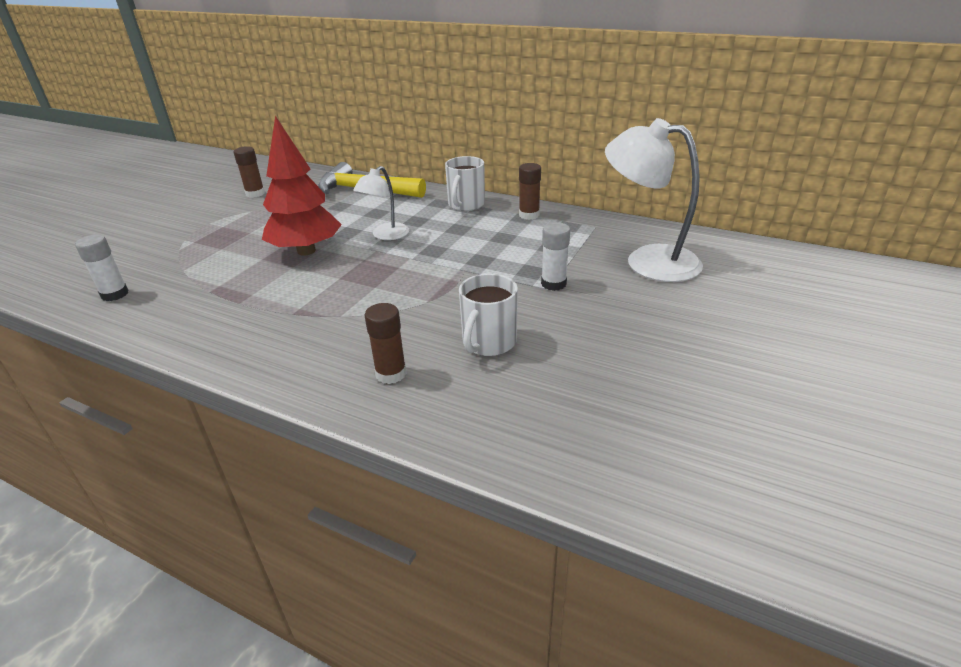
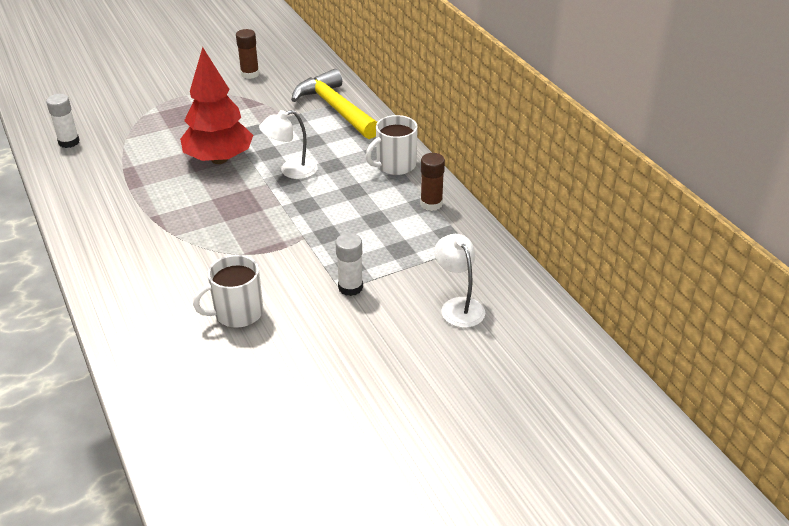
camera: 35 degrees right, 5 degrees up
(391, 374) = (151, 302): brown glue stick -> none
(648, 260) = (458, 306): white lamp -> white lamp, size x0.57

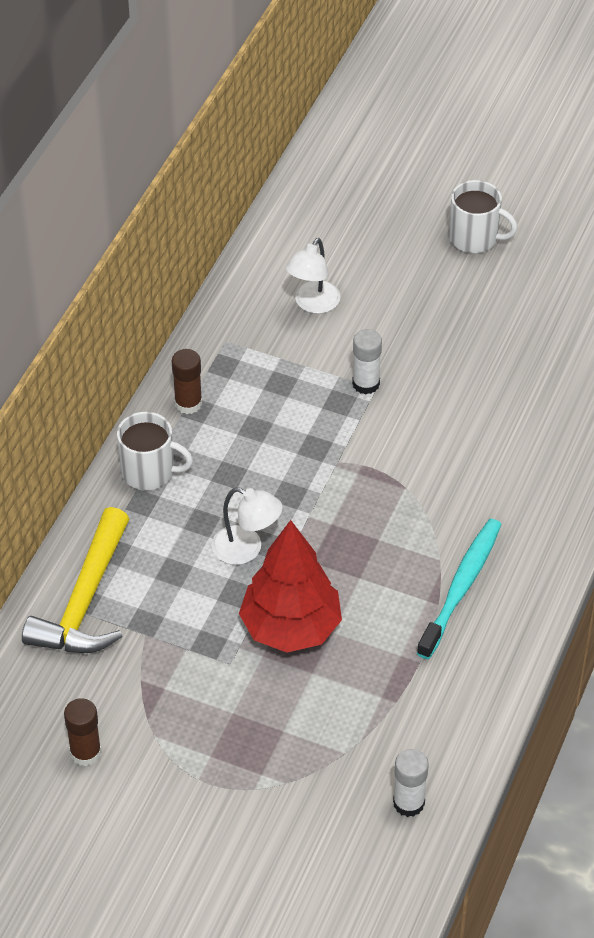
camera: 130 degrees left, 10 degrees up
(145, 232) = (461, 587): none -> turquoise toothbrush
(237, 313) = (477, 434): white mug -> white mug (475, 238)

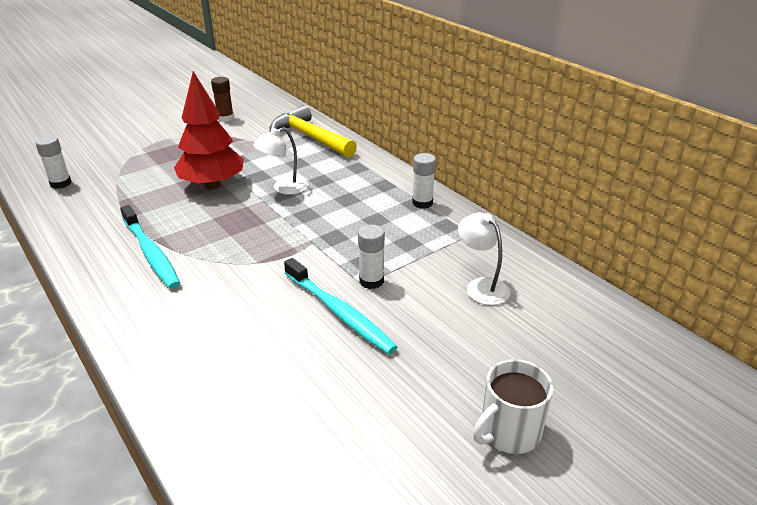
camera: 120 degrees right, 15 degrees down
(149, 472) = (378, 175): white mug -> none
(188, 403) = (422, 203): brown glue stick -> white glue stick
(428, 385) = (339, 313): none -> turquoise toothbrush

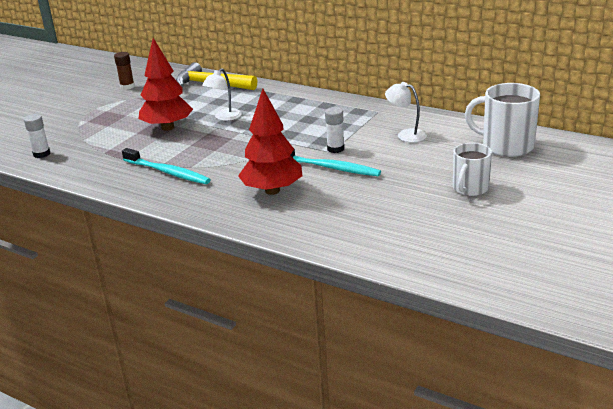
camera: 20 degrees left, 5 degrees down
(237, 329) = (272, 190): none -> red tree
(422, 203) = (331, 103): white glue stick -> none
(618, 359) = (506, 146): none -> white mug

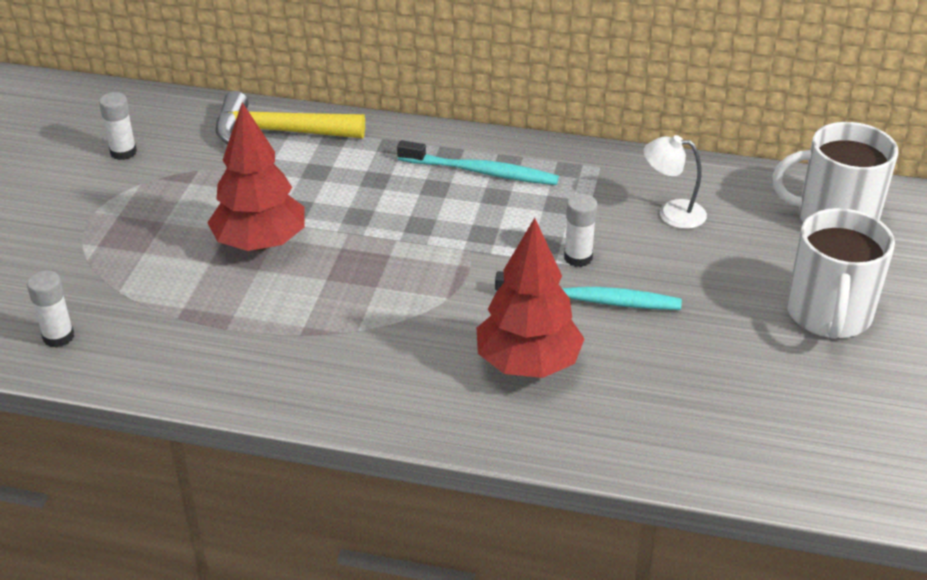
camera: 20 degrees left, 10 degrees up
(127, 87) = (123, 152): brown glue stick -> white glue stick
(168, 172) = (324, 348): turquoise toothbrush -> turquoise toothbrush (481, 172)
(224, 117) = (349, 208): white lamp -> none
(470, 188) = (828, 314): white mug -> white mug, size x1.52

